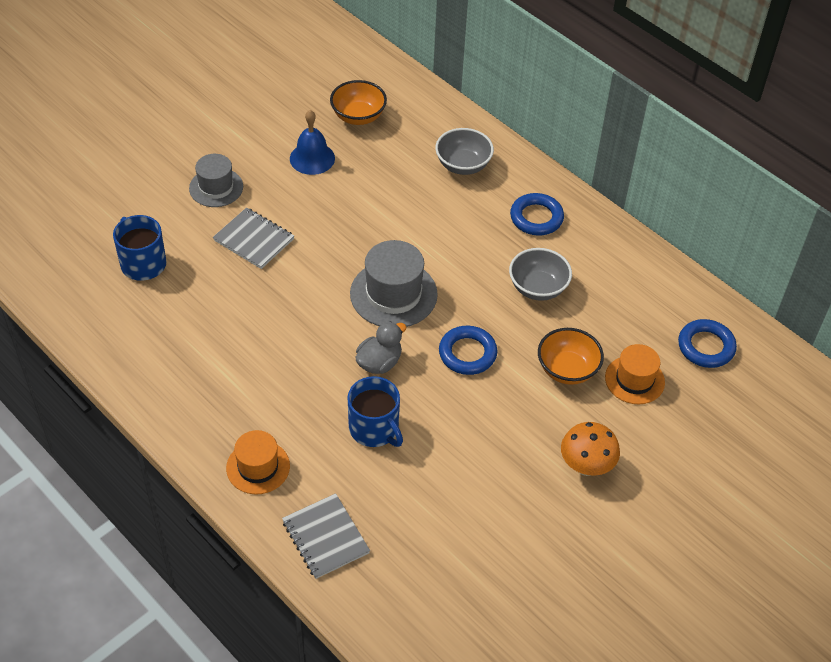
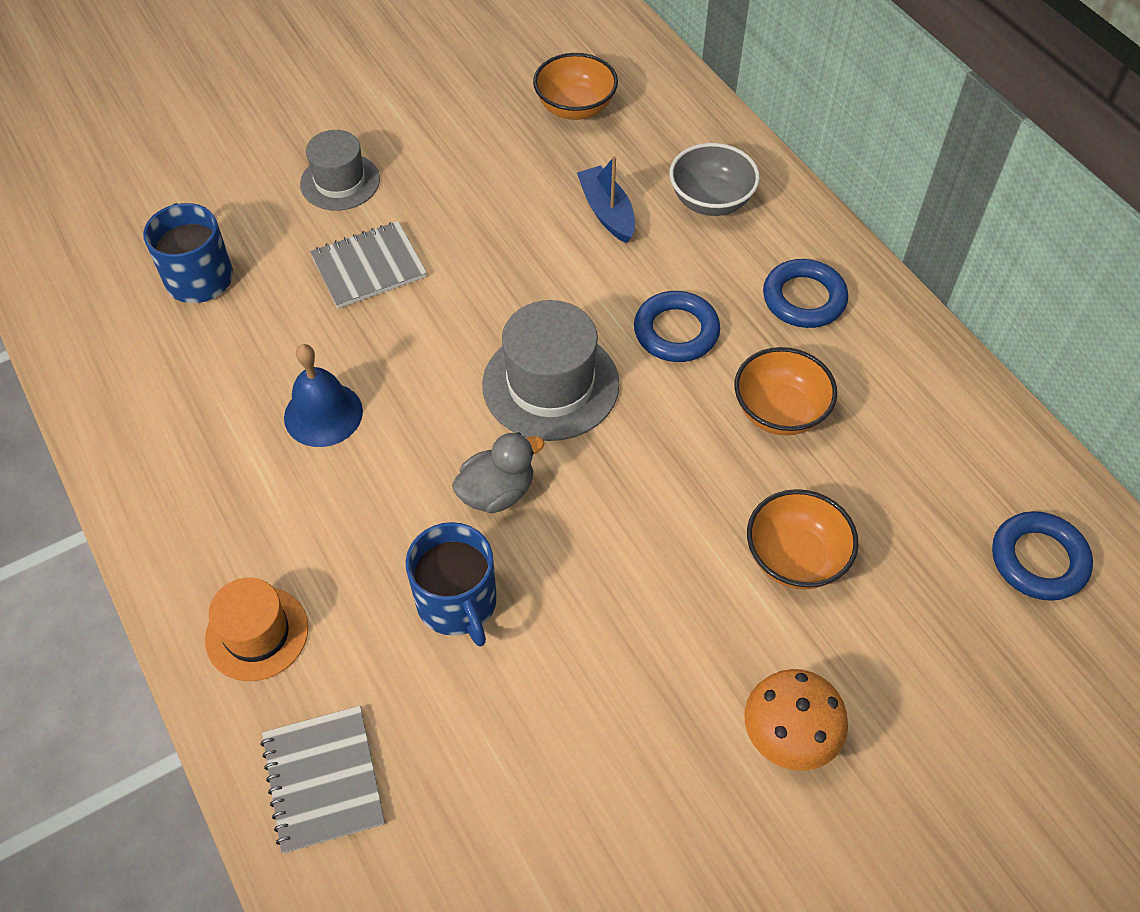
camera: 15 degrees right, 5 degrees up
(254, 240) = (368, 267): grey notebook -> grey notebook turned 75 degrees counterclockwise
(312, 158) = (490, 159): blue bell -> blue bell (323, 414)
(398, 182) = (607, 212): none -> blue boat
(467, 353) = (639, 501): blue ring -> blue ring (676, 331)
(538, 288) = (779, 411): grey bowl -> orange bowl
(634, 380) = (904, 596): orange hat -> none

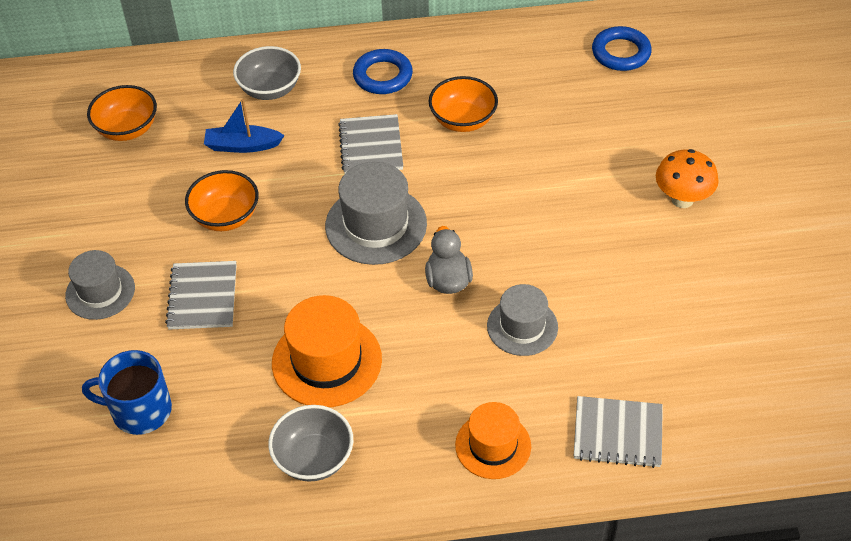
camera: 65 degrees left, 5 degrees down
(183, 454) = (313, 458): none -> grey bowl
(323, 414) = (327, 361): blue bell -> orange hat
(457, 603) = (522, 326): blue mug -> grey hat
(676, 331) = (371, 146): blue ring -> grey notebook
(795, 558) = (570, 152): orange bowl -> orange bowl (226, 217)

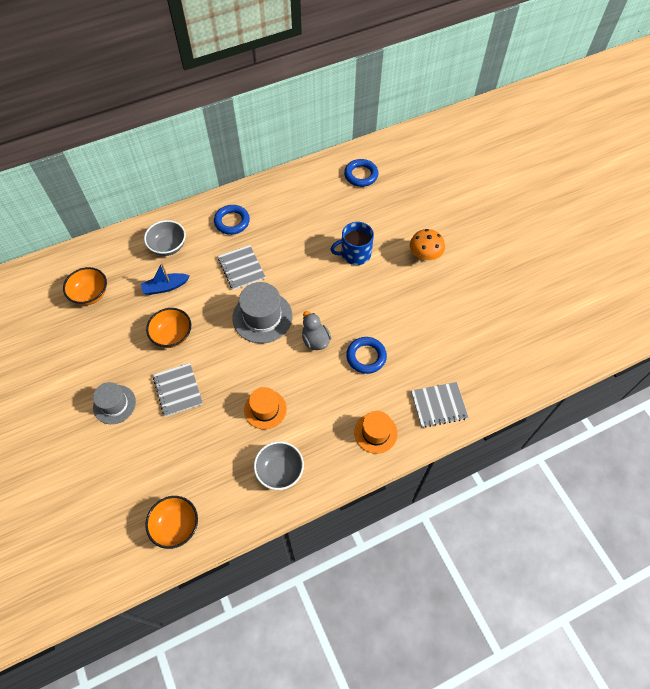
camera: 20 degrees left, 10 degrees up
(140, 410) = (167, 472): blue mug -> blue mug (355, 254)
(327, 361) = (265, 409): orange hat -> orange hat, size x0.65
(463, 120) = (288, 238): orange bowl -> orange bowl (176, 526)
(522, 326) = (366, 357): grey hat -> blue ring

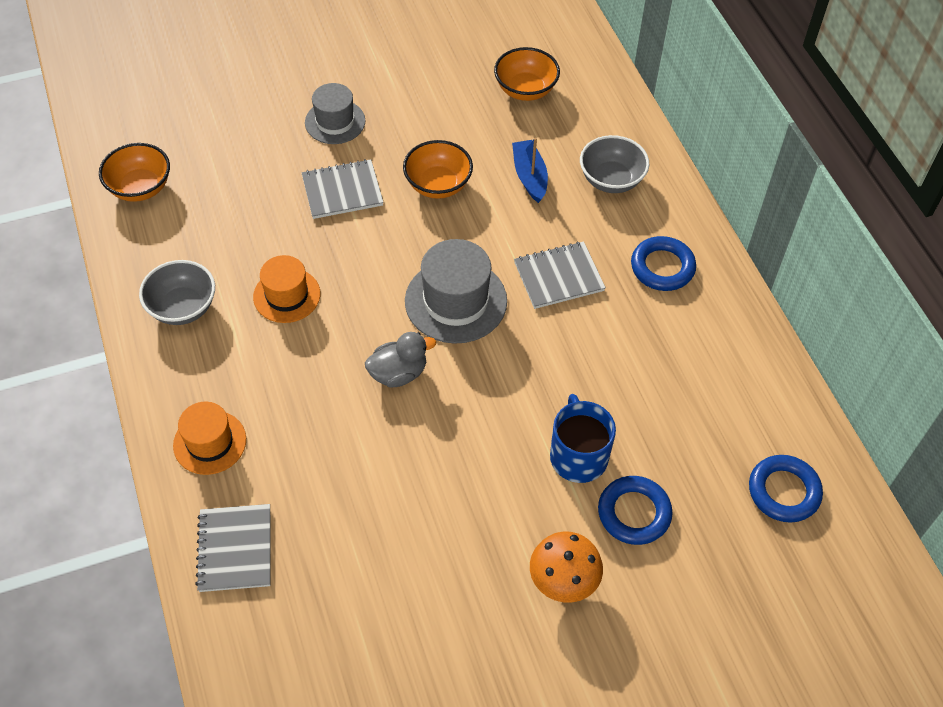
camera: 95 degrees right, 5 degrees down
(366, 357) = (353, 446): blue ring -> blue ring (634, 513)

